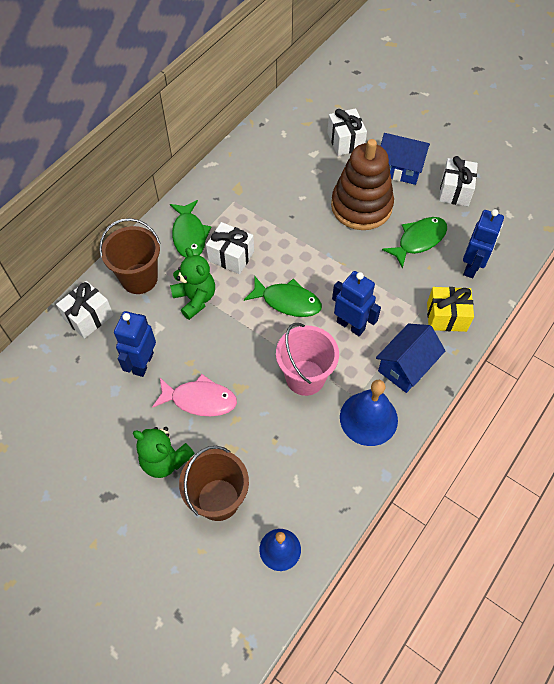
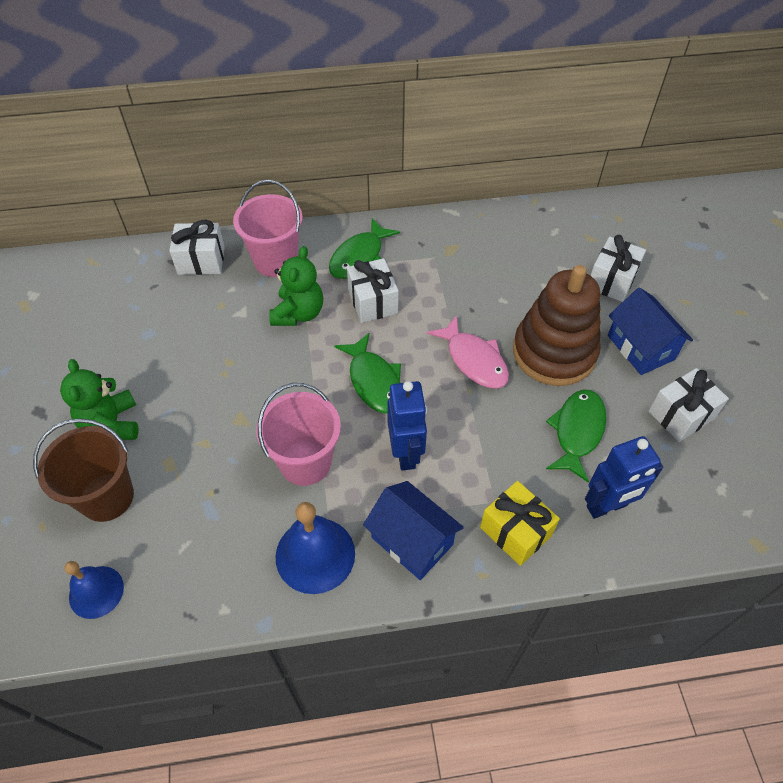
camera: 45 degrees right, 5 degrees down
(139, 278) = (275, 261): brown bucket -> pink bucket
(143, 363) = (194, 331): blue robot -> none
(199, 399) = (197, 399): pink fish -> pink fish (474, 360)
(406, 366) = (412, 541): blue house -> blue house turned 45 degrees clockwise
(418, 240) = (577, 431): green fish -> green fish turned 75 degrees counterclockwise

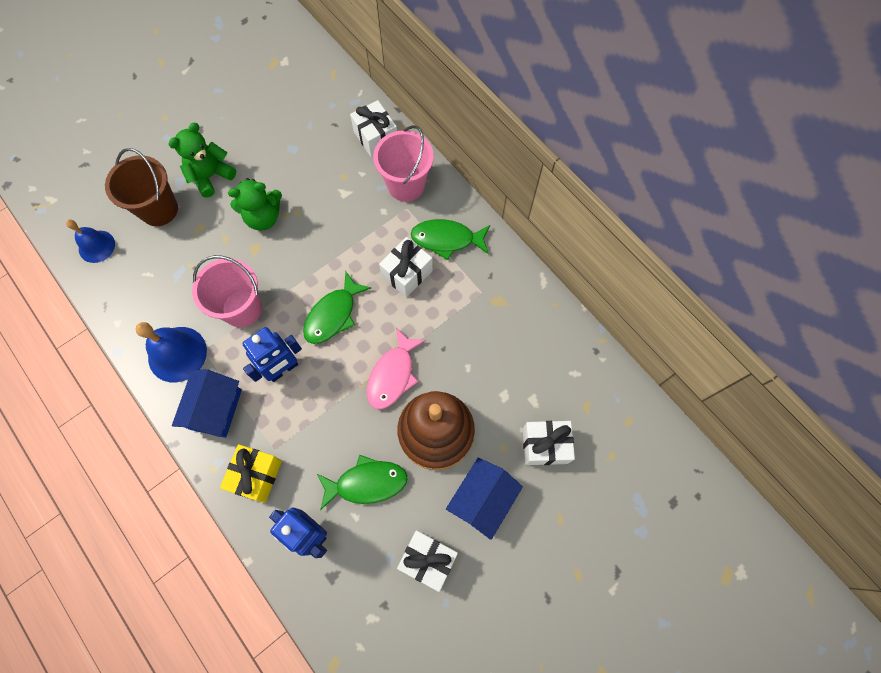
camera: 60 degrees right, 15 degrees up
(298, 313) = (365, 230): green teddy bear -> green teddy bear (263, 217)

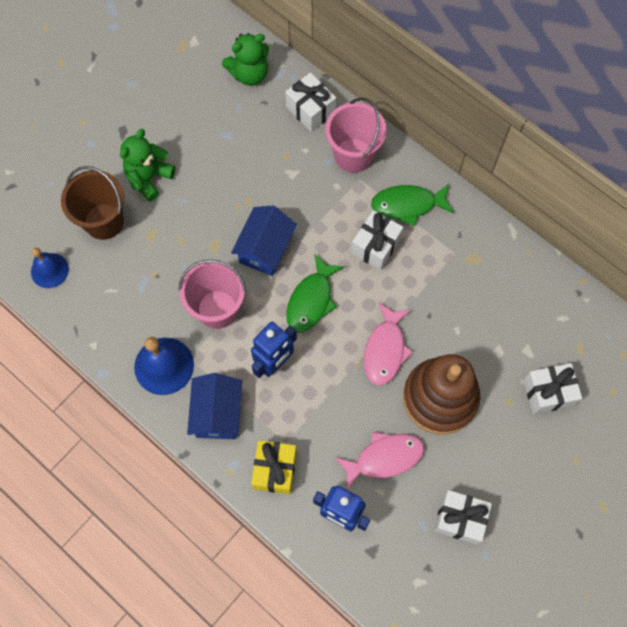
camera: 10 degrees left, 0 degrees up
(263, 217) = (215, 212): green teddy bear -> green teddy bear (249, 74)
(367, 483) = (384, 458): green fish -> pink fish
(482, 500) = (499, 454): blue house -> blue house (265, 249)

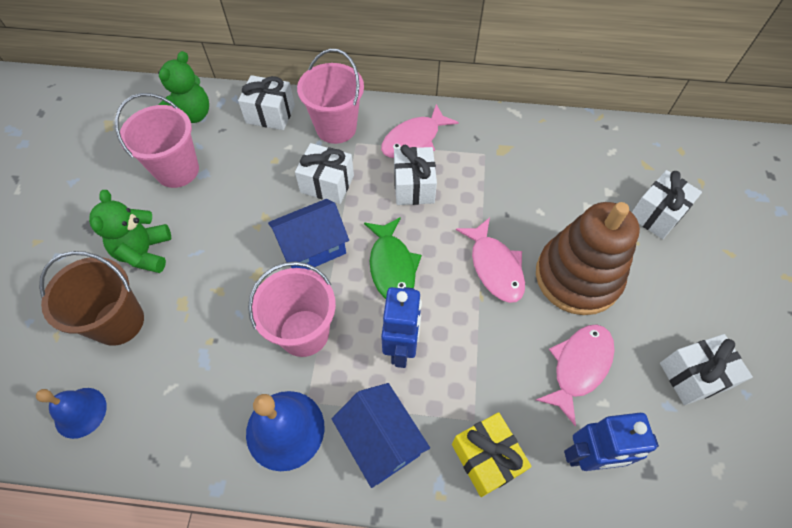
camera: 35 degrees left, 10 degrees down
(209, 120) = (177, 170): none -> pink bucket
(265, 249) = (312, 248): blue house -> blue house turned 75 degrees clockwise
(311, 202) = (327, 184): none -> white gift
(408, 205) = (414, 139): green fish -> pink fish

